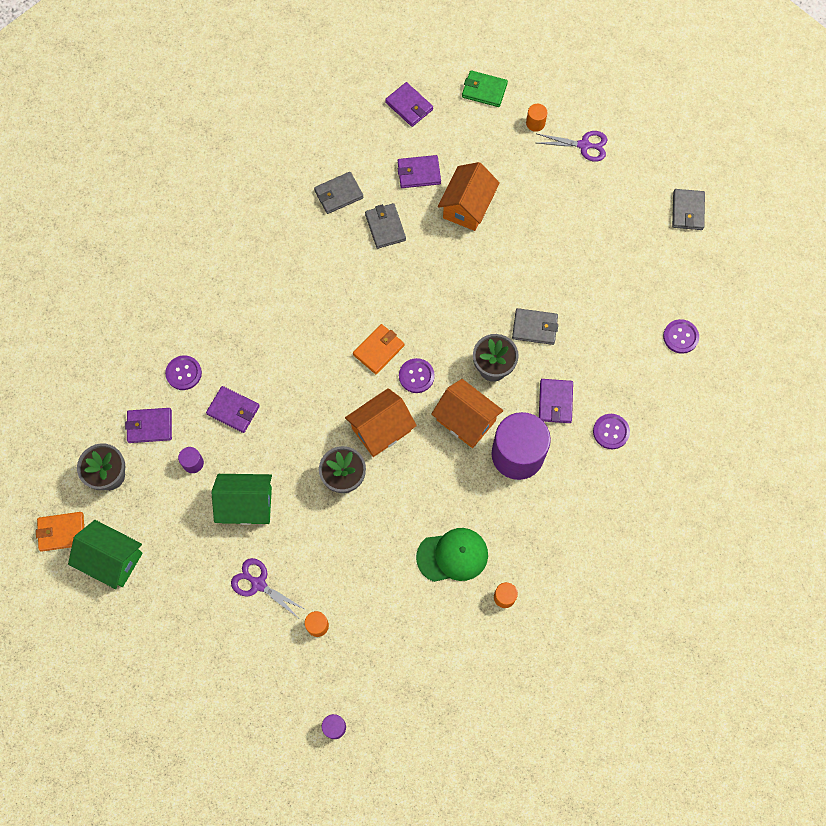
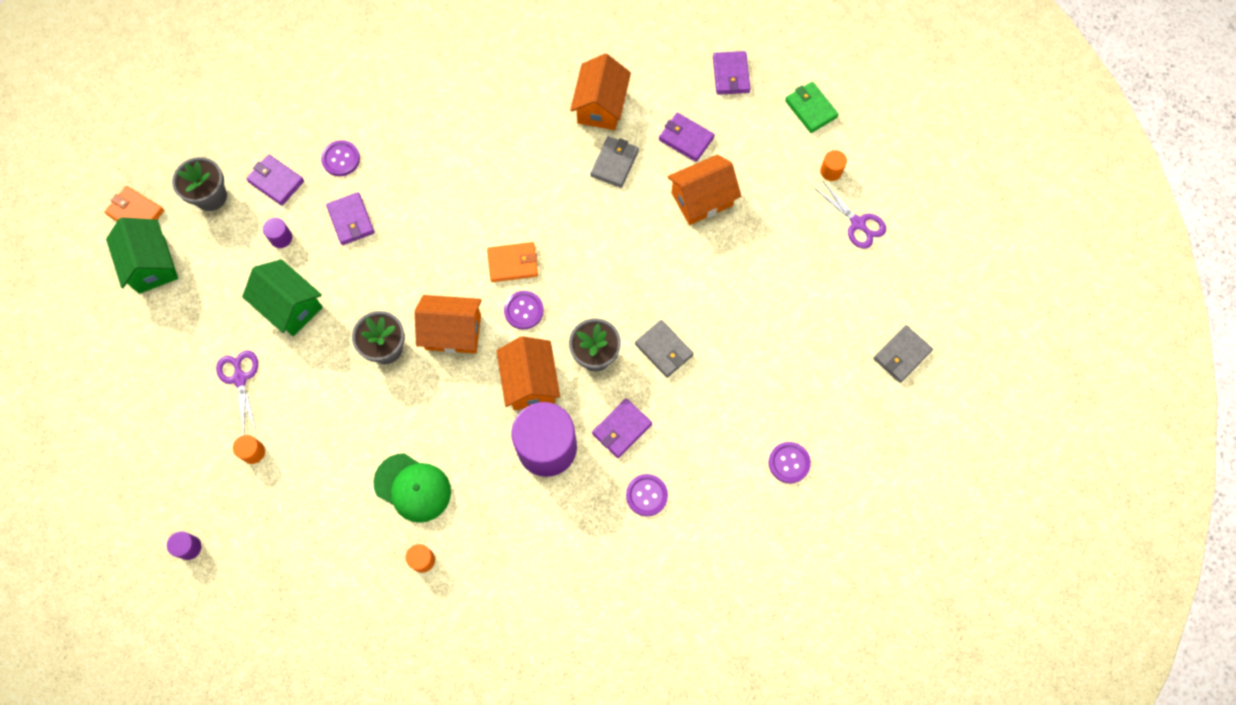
camera: 40 degrees right, 0 degrees up
(339, 194) = (601, 106): grey wallet -> orange house

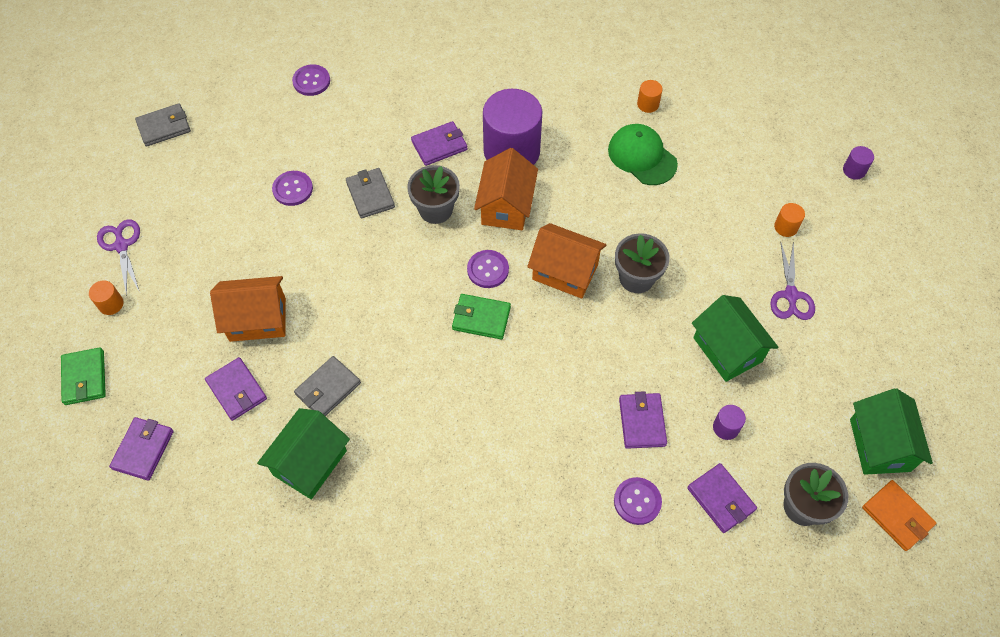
camera: 160 degrees left, 10 degrees down
(513, 263) = (481, 318): orange wallet -> green wallet
(601, 106) = (310, 463): orange house -> green house
(646, 495) = (441, 94): purple button -> purple button (293, 189)

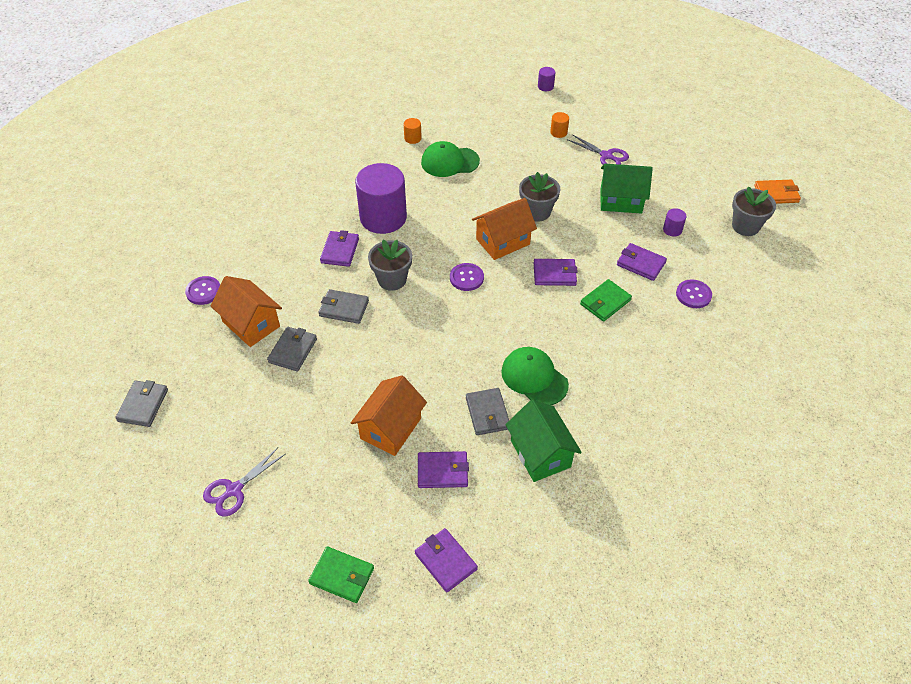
camera: 55 degrees left, 10 degrees down
(111, 304) = (286, 524): orange cylinder -> none
(121, 246) = (234, 490): purple scissors -> purple scissors turned 60 degrees counterclockwise
(293, 189) = (293, 350): purple button -> grey wallet
(400, 405) = (534, 378): none -> green cap
(481, 318) = (502, 300): green wallet -> green wallet (605, 302)
(506, 206) = (424, 243): orange house -> orange house (251, 324)
(721, 499) = (717, 257): purple wallet -> purple wallet (554, 274)
(879, 445) = (728, 176): green house -> none

